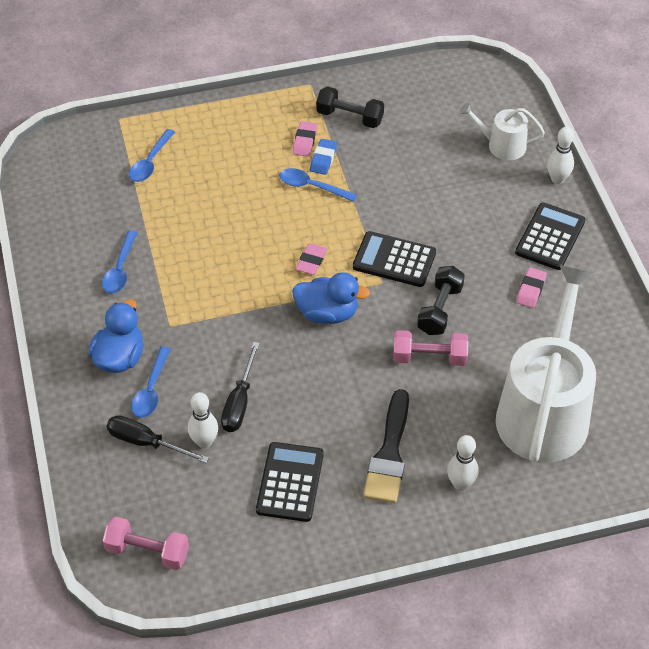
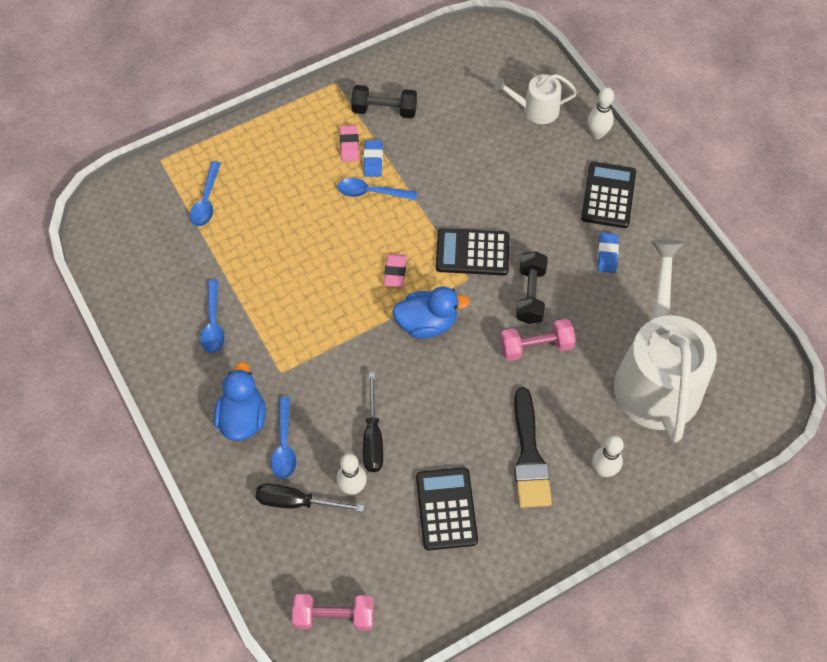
camera: 15 degrees left, 10 degrees up
(530, 290) = (607, 254): pink eraser -> blue eraser

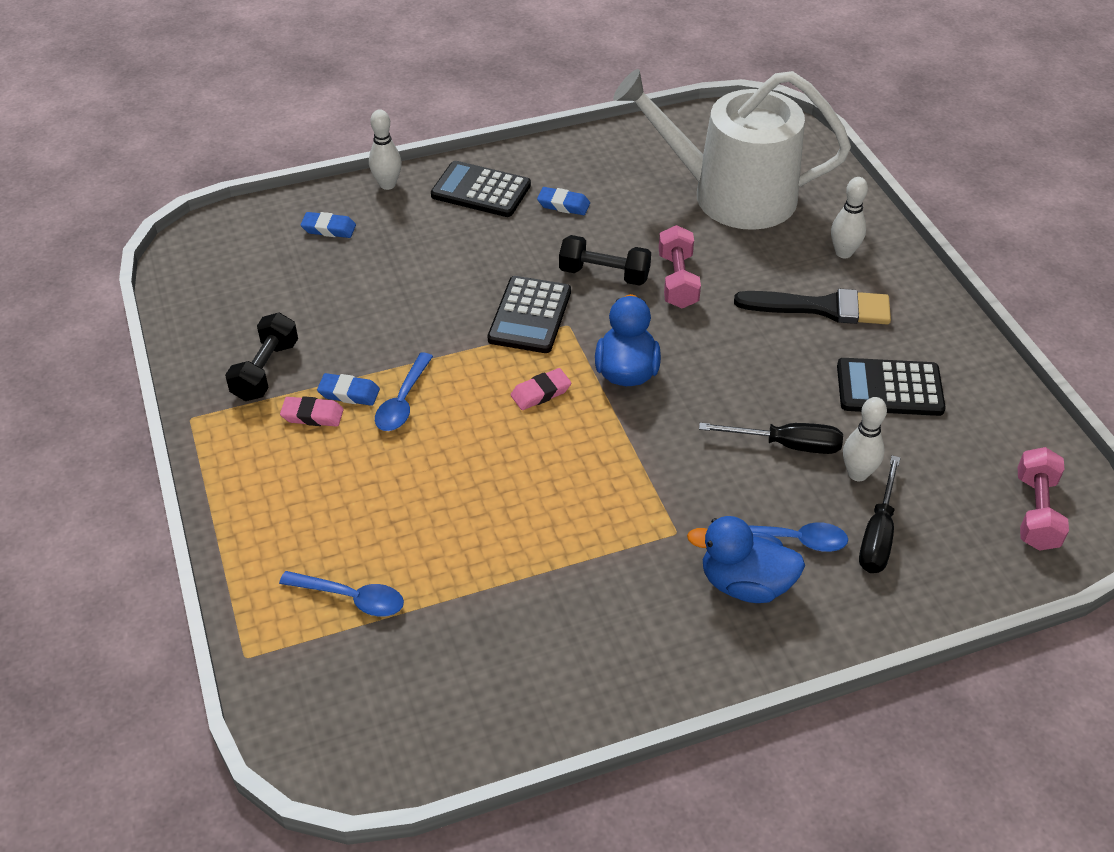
camera: 80 degrees left, 15 degrees down
(213, 323) = (579, 607): blue spoon -> none
(395, 272) = (540, 393): pink eraser -> pink eraser turned 45 degrees counterclockwise
(535, 109) = (329, 229): white watering can -> blue eraser

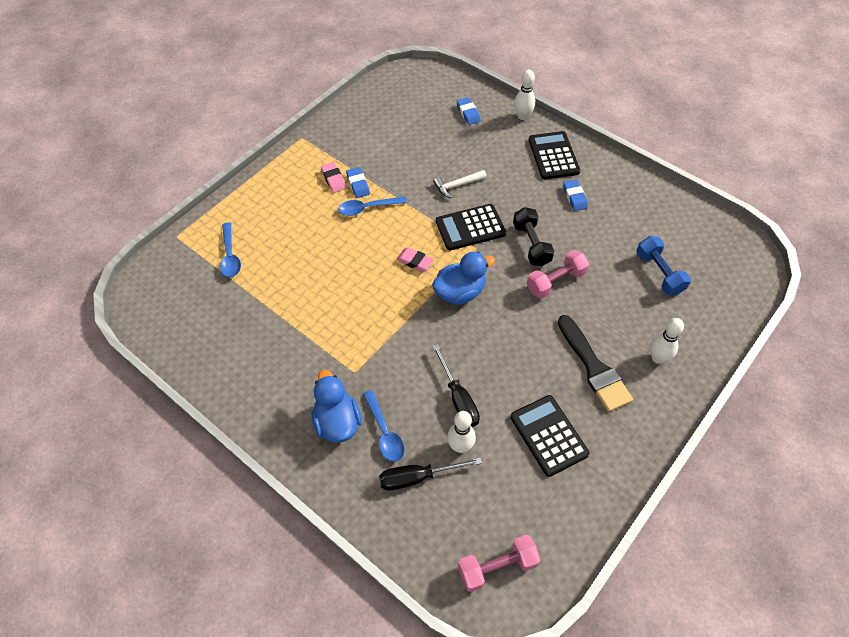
camera: 60 degrees right, 10 degrees up
(266, 371) = (350, 146): black dumbbell -> none
(447, 296) = (457, 185): none -> white hammer
(731, 195) = (659, 273): white watering can -> blue dumbbell

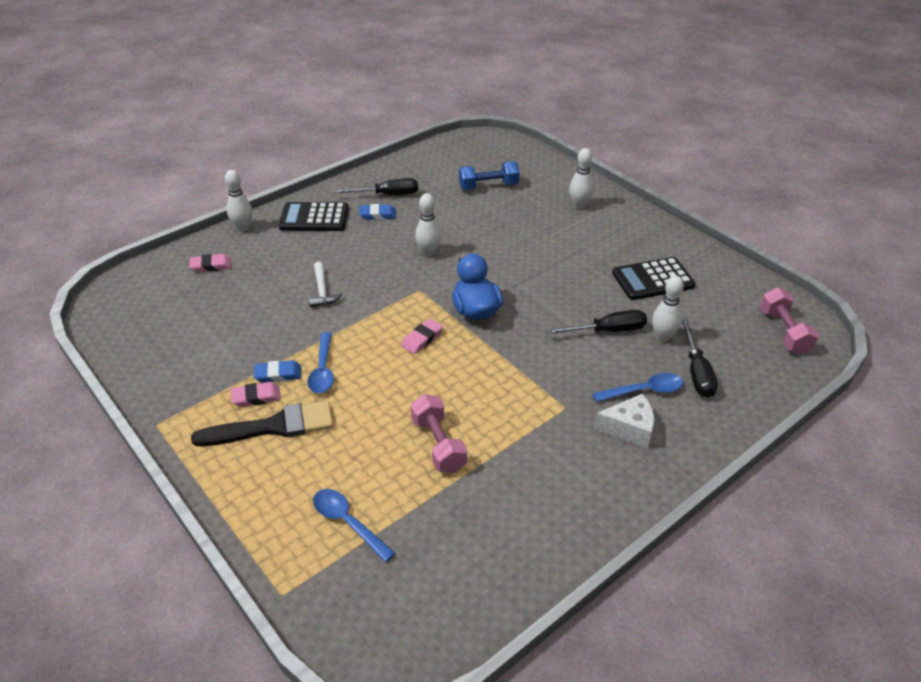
camera: 80 degrees left, 15 degrees down
(230, 256) = (348, 523): blue spoon -> blue spoon turned 135 degrees counterclockwise
(337, 422) = (629, 428): blue duck -> white cheese
(468, 113) = (211, 266): blue eraser -> pink eraser
(470, 227) = (389, 290): black calculator -> none
(531, 244) = (428, 252): black dumbbell -> white bowling pin
(556, 281) = (480, 245): pink dumbbell -> pink dumbbell (438, 444)
(593, 367) = (583, 241): black brush -> black brush (272, 427)
(609, 197) = (387, 195): none -> black screwdriver

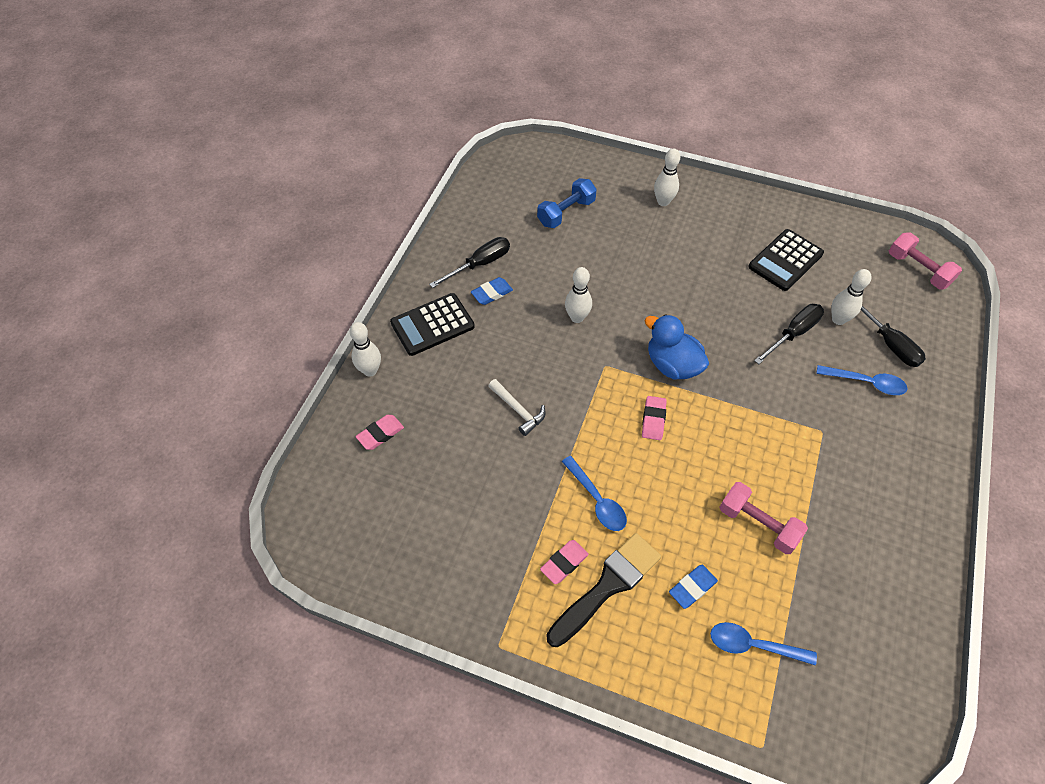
camera: 30 degrees left, 15 degrees up
(278, 374) = (561, 527): blue eraser -> blue eraser (692, 587)
(629, 428) = (884, 426): white cheese -> none
(643, 391) = (866, 383): blue spoon -> blue spoon turned 60 degrees clockwise

